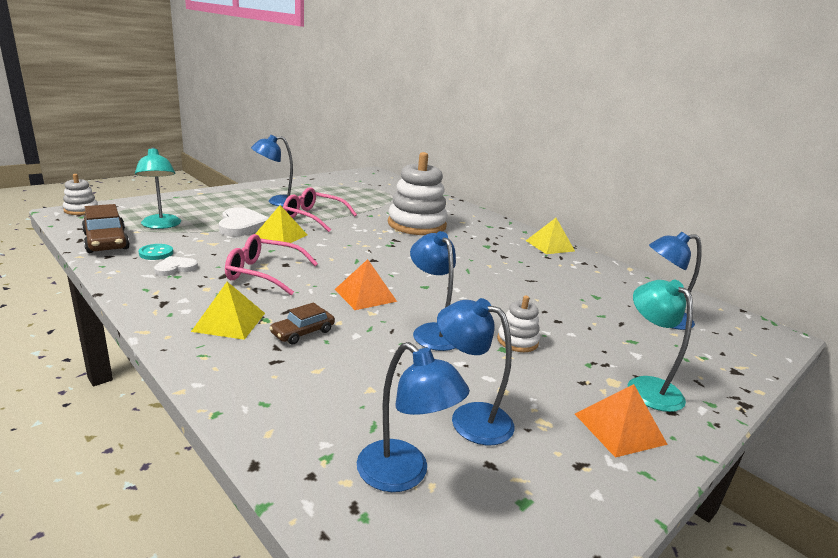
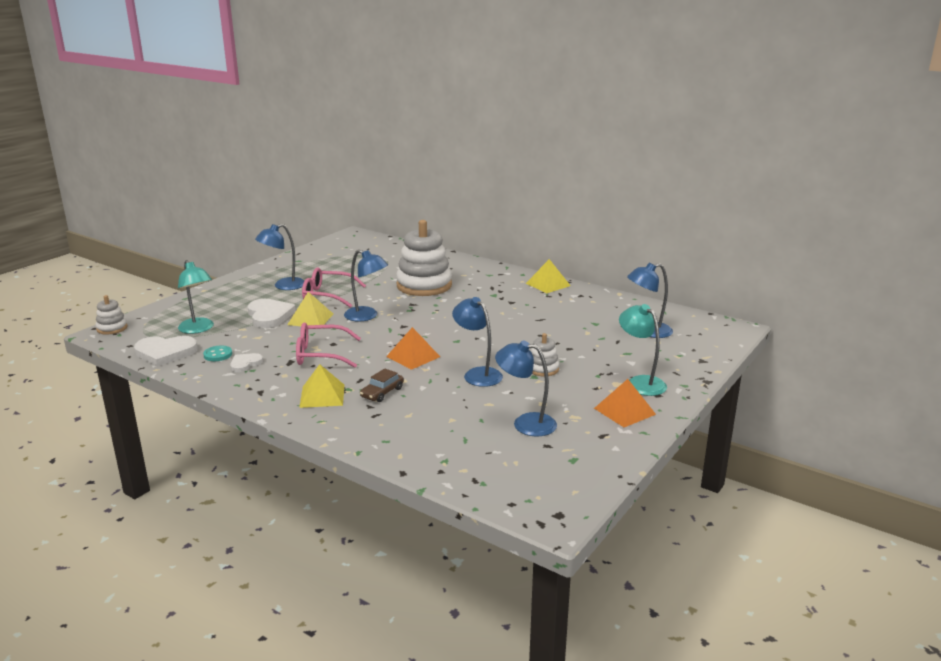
camera: 10 degrees left, 0 degrees up
(106, 241) = (165, 352): brown car -> white heart
(403, 475) = (496, 460): blue lamp -> blue lamp (366, 316)

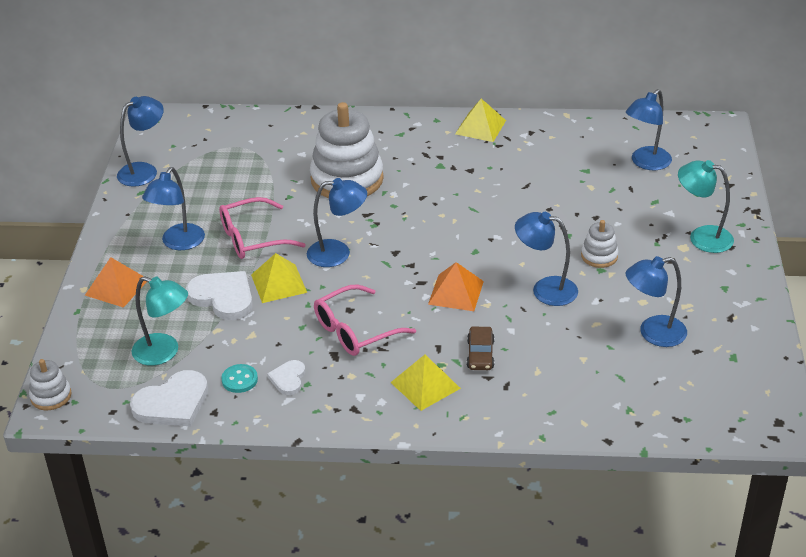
camera: 30 degrees left, 15 degrees up
(314, 253) = (144, 171): none -> blue lamp
(624, 411) = (722, 280): orange pyramid -> orange pyramid (117, 287)

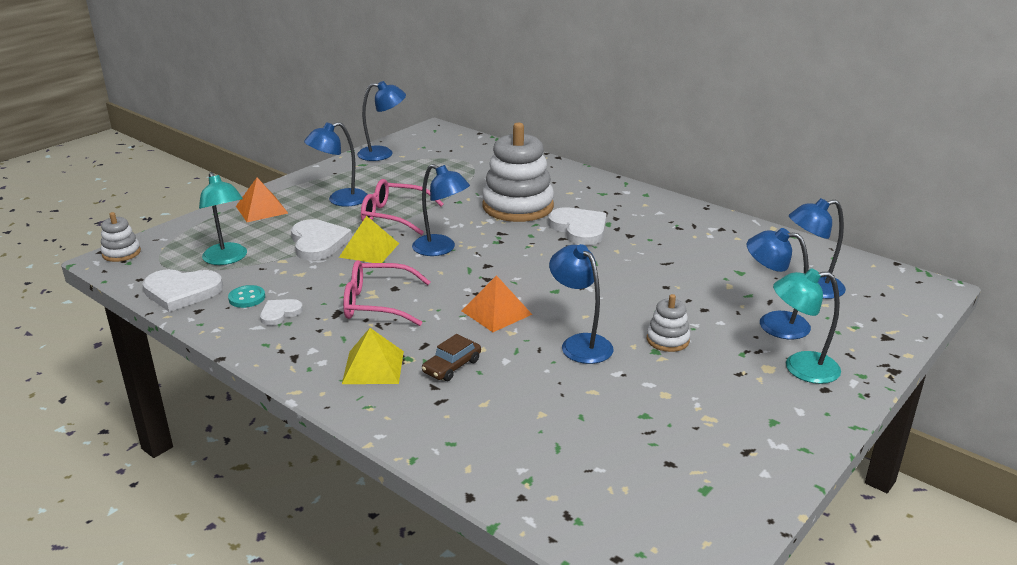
camera: 35 degrees right, 10 degrees down
(424, 181) = (579, 229): none -> white heart
(480, 127) = (678, 211): yellow pyramid -> none
(653, 333) = (641, 426): blue lamp -> blue lamp (773, 323)
(702, 237) = (800, 368): turquoise lamp -> turquoise lamp turned 60 degrees counterclockwise

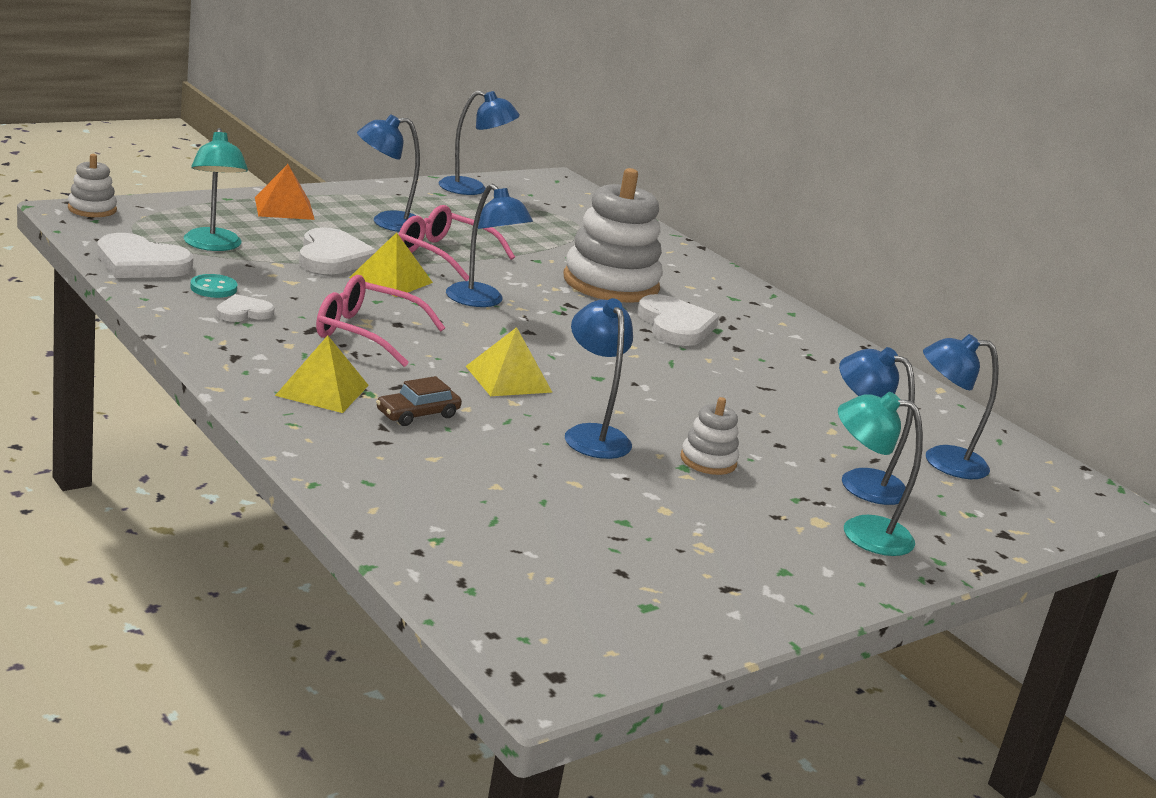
camera: 10 degrees right, 5 degrees down
(496, 312) = (508, 379): orange pyramid -> yellow pyramid

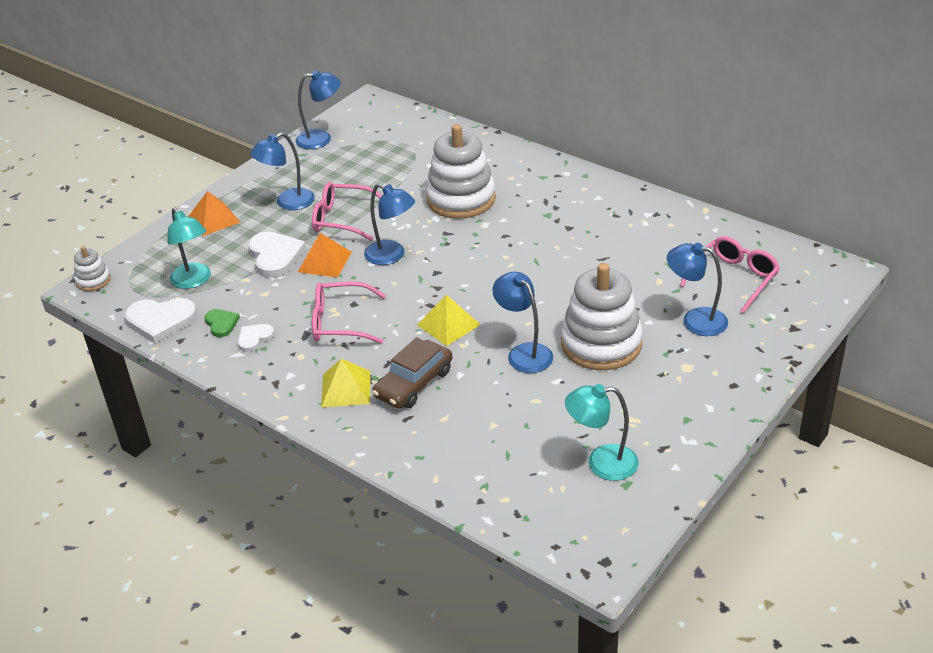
camera: 10 degrees left, 15 degrees up
(213, 288) = (221, 324): turquoise button -> green heart
(391, 280) = (324, 262): yellow pyramid -> orange pyramid
(417, 414) = (413, 383): brown car -> brown car, size x1.61
(675, 325) = (521, 223): white heart -> none
(708, 461) = (601, 344): white stacking toy -> white stacking toy, size x2.14
(862, 532) = (714, 365): turquoise lamp -> turquoise lamp (601, 463)
(942, 461) = (733, 278): blue lamp -> pink glasses

